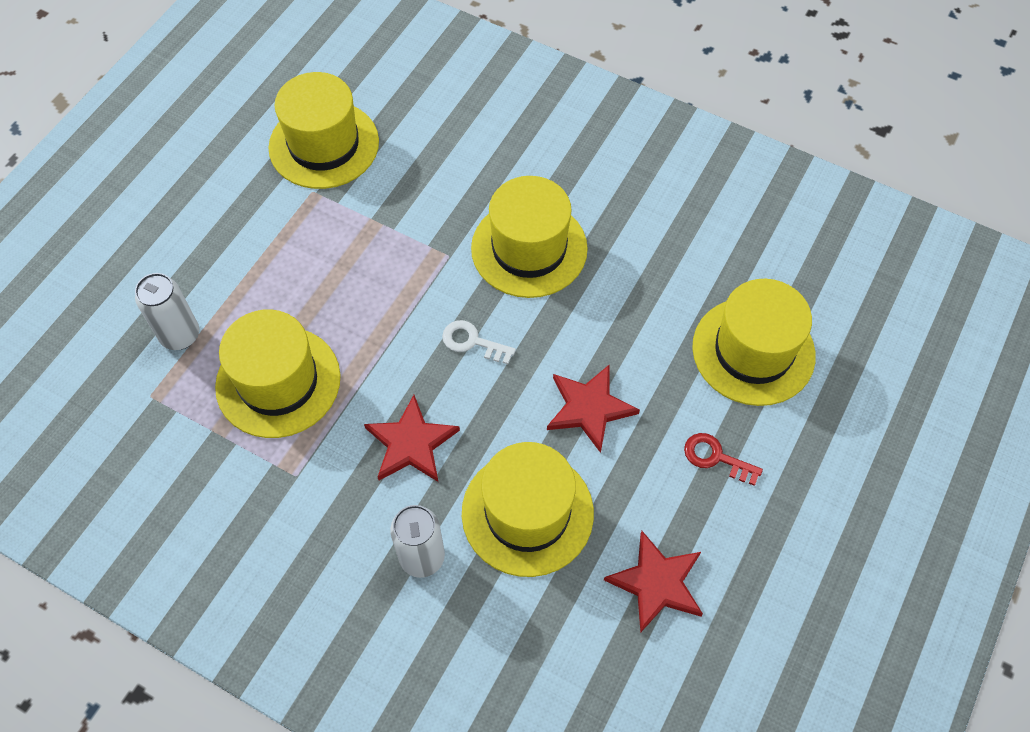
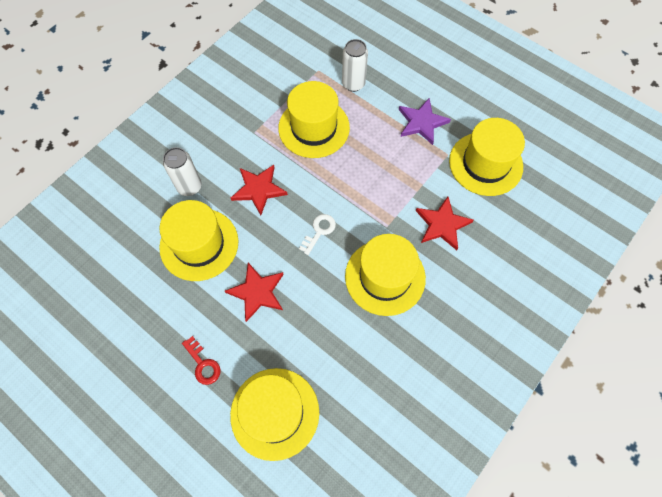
camera: 100 degrees right, 5 degrees up
(255, 229) = (422, 122): none -> purple star
(657, 583) = (135, 308): red star -> red star (442, 224)
(715, 457) = (203, 364): red key -> red key turned 105 degrees clockwise

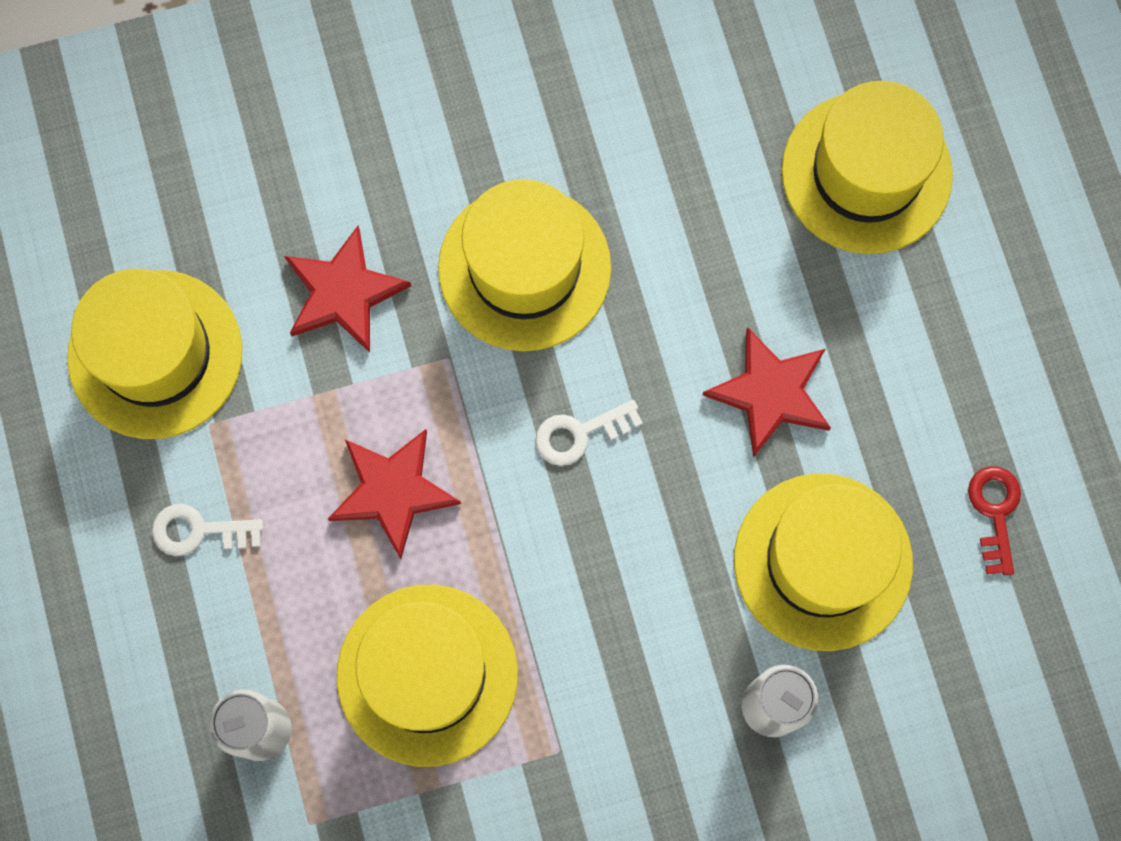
camera: 145 degrees left, 10 degrees up
(203, 364) = (940, 328): red key -> red key (995, 511)
(259, 189) = (636, 604): red star -> red star (392, 491)
(422, 122) = (198, 531): purple star -> white key

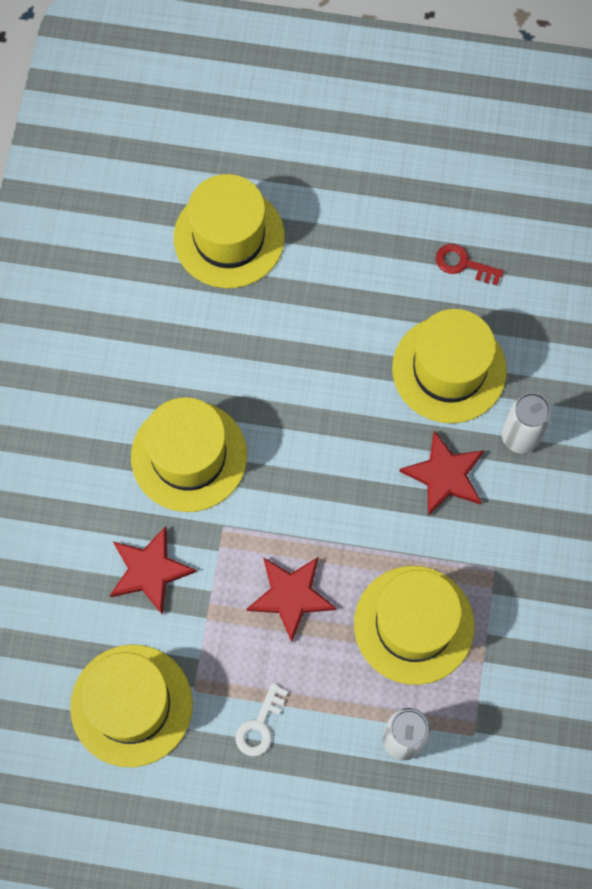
camera: 65 degrees left, 5 degrees down
(579, 434) = (308, 470): white key -> none
(770, 393) = (335, 351): red star -> red star (444, 475)

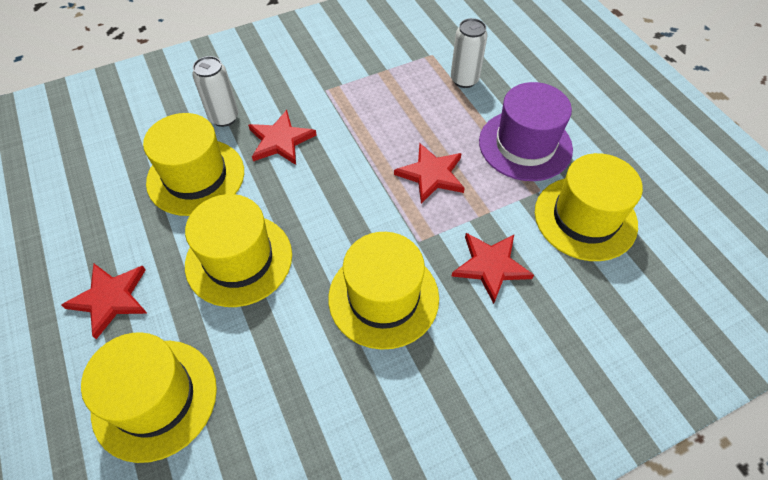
camera: 125 degrees left, 15 degrees down
(260, 726) = (525, 145): white key -> purple hat
(350, 240) = (110, 299): none -> red star
(414, 625) = (393, 107): yellow hat -> yellow hat (239, 259)
(463, 264) = (96, 212): red key -> none

